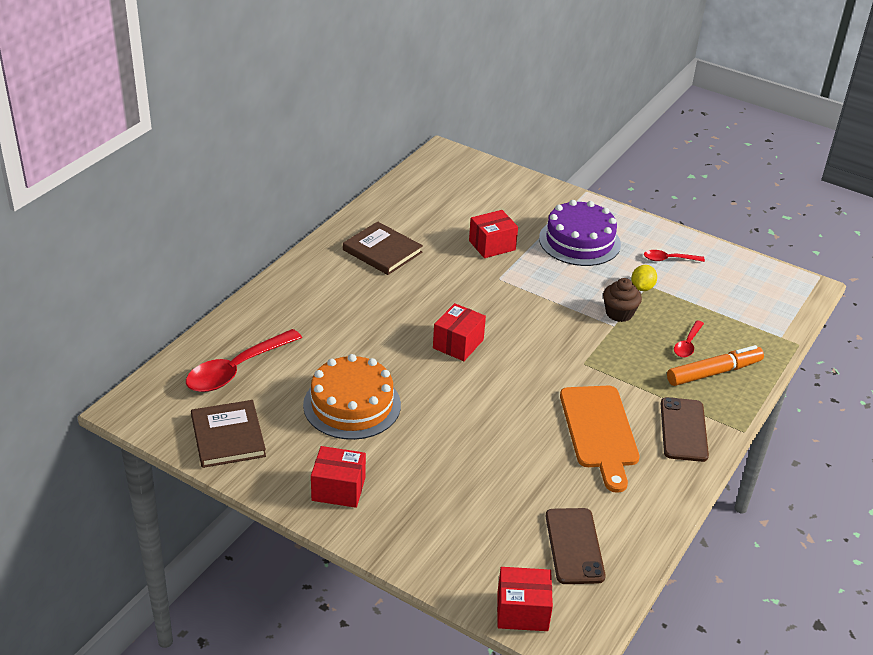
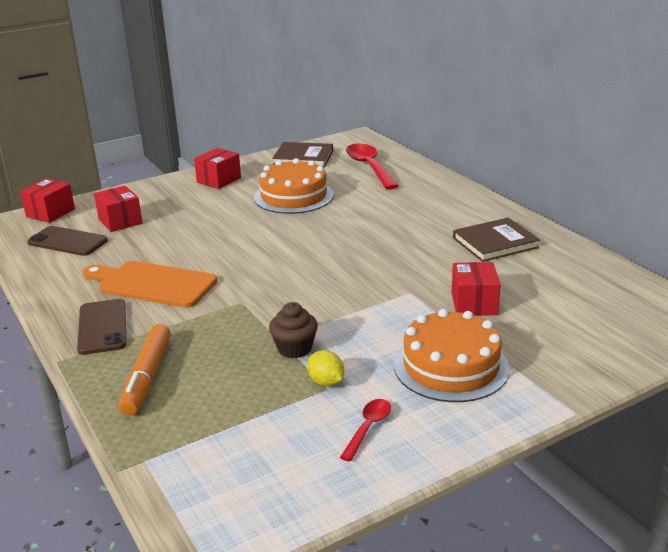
camera: 120 degrees right, 10 degrees down
(458, 344) = (325, 249): red box -> red box (120, 221)
(579, 241) = (451, 366): purple cake -> orange cake
(683, 429) = (102, 327): brown phone -> brown phone turned 45 degrees clockwise
(687, 344) = (204, 377): red spoon -> none

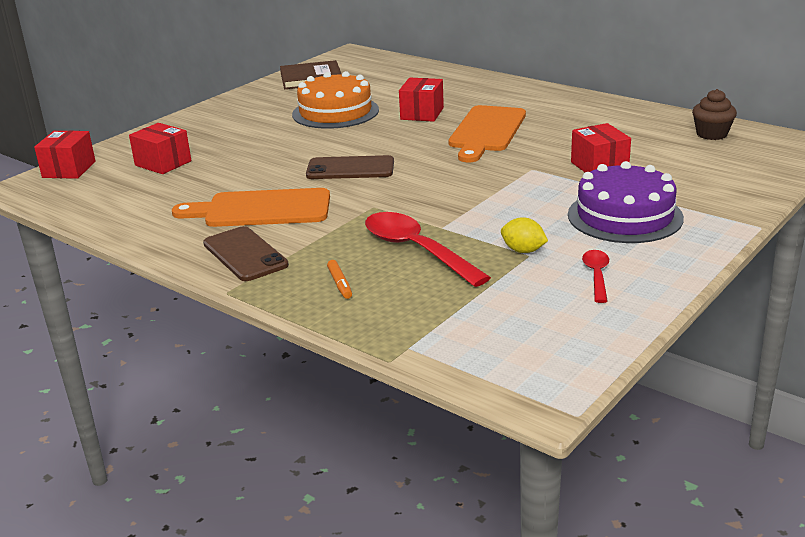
camera: 20 degrees left, 0 degrees up
(67, 242) = (120, 191): brown phone -> brown phone (350, 169)
(147, 377) = (340, 284): orange marker -> orange marker, size x0.47
(219, 180) = (238, 111): red box -> red box (422, 113)
(294, 348) = (466, 232): brown cupcake -> brown cupcake (711, 134)
(369, 167) = (390, 76): red spoon -> red spoon (416, 250)
(403, 242) = (486, 131): none -> orange cutting board
(451, 366) = (625, 216): orange cake -> purple cake
(495, 243) = (573, 117): brown book -> none

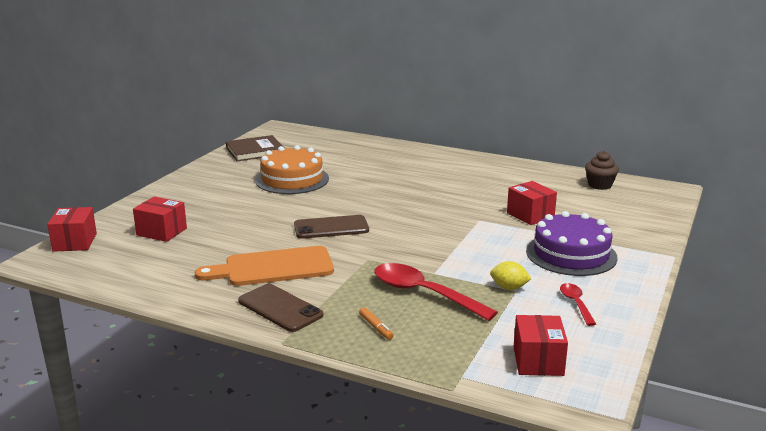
camera: 15 degrees left, 5 degrees down
(422, 113) = (366, 178): red box -> red box (538, 361)
(486, 131) = (426, 190): orange cutting board -> none

